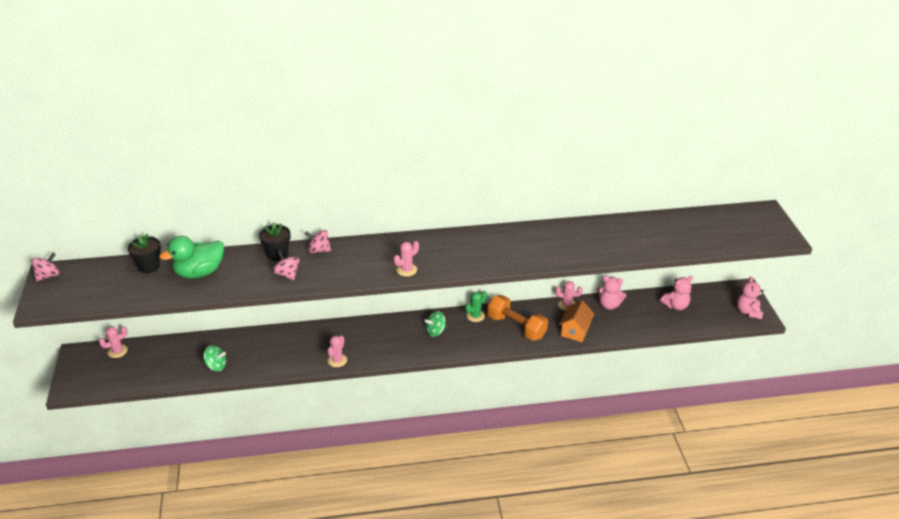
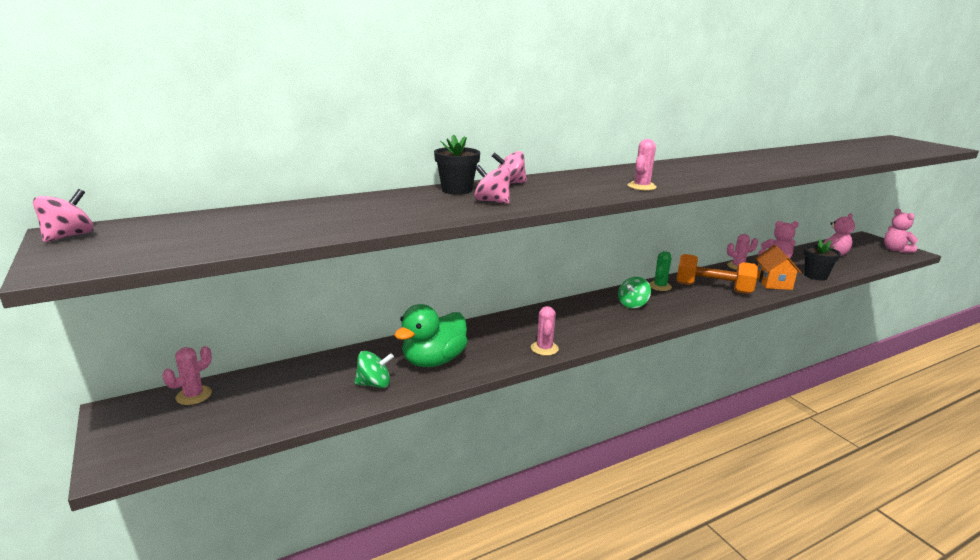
camera: 20 degrees left, 15 degrees down
(149, 266) = (264, 213): black flower pot -> black flower pot (815, 276)
(199, 272) = (355, 211): green duck -> green duck (433, 361)

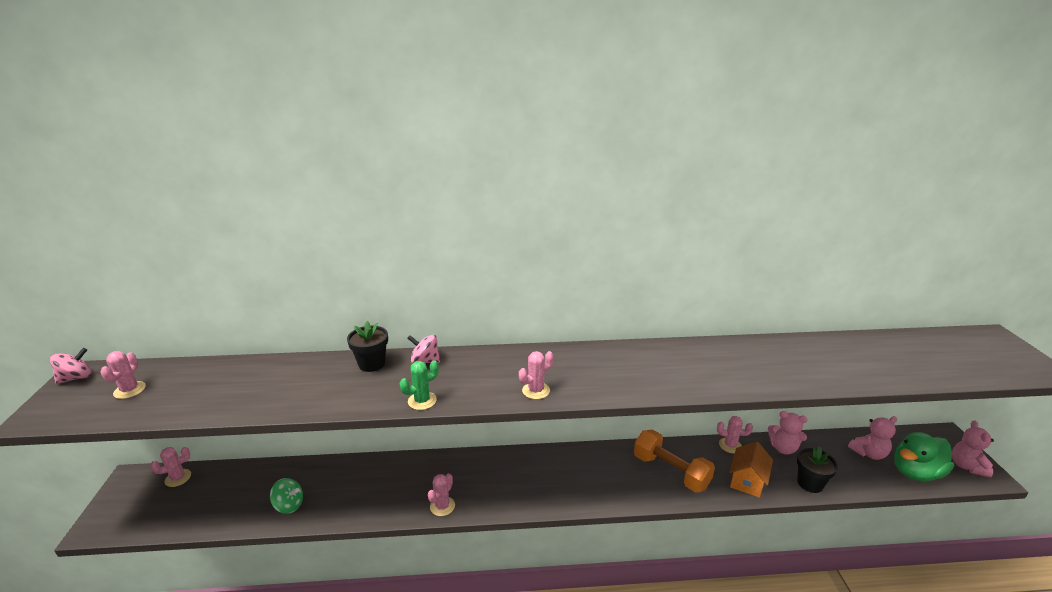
camera: 25 degrees right, 5 degrees up
(176, 234) = (129, 390): none -> pink cactus
(433, 361) = (348, 493): green duck -> green duck (915, 472)
(492, 201) = (377, 389): pink spinning top -> none
(632, 304) = (569, 472): green spinning top -> none
(660, 286) = (618, 454): green cactus -> green cactus (422, 401)

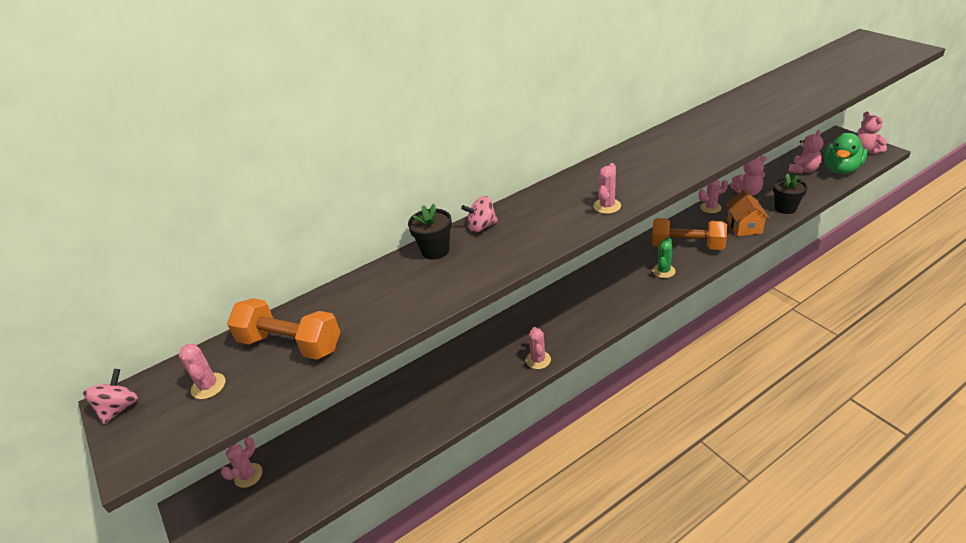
camera: 25 degrees left, 10 degrees up
(204, 387) = (290, 344): none -> orange dumbbell
(289, 505) = (397, 433): green spinning top -> none
(422, 401) = (524, 256): green cactus -> green cactus (663, 271)

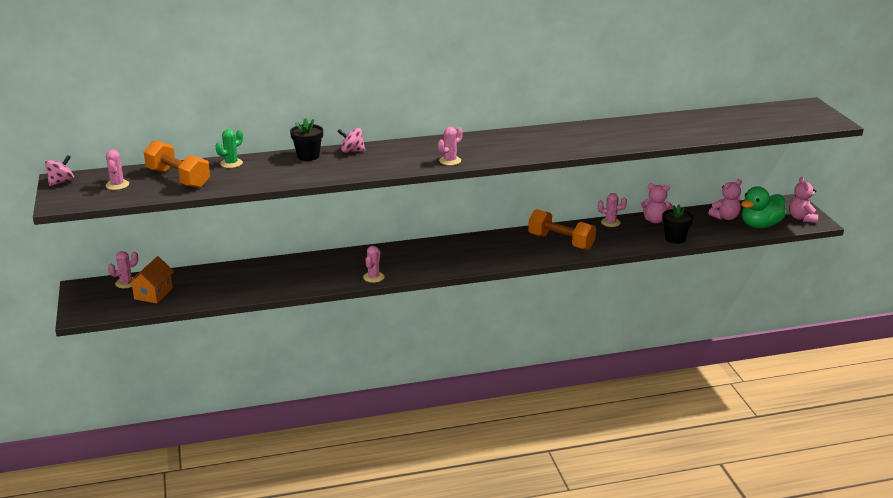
camera: 15 degrees right, 10 degrees down
(663, 271) = (524, 252): green cactus -> green cactus (231, 163)
(744, 226) = (624, 241): orange house -> orange house (153, 294)

